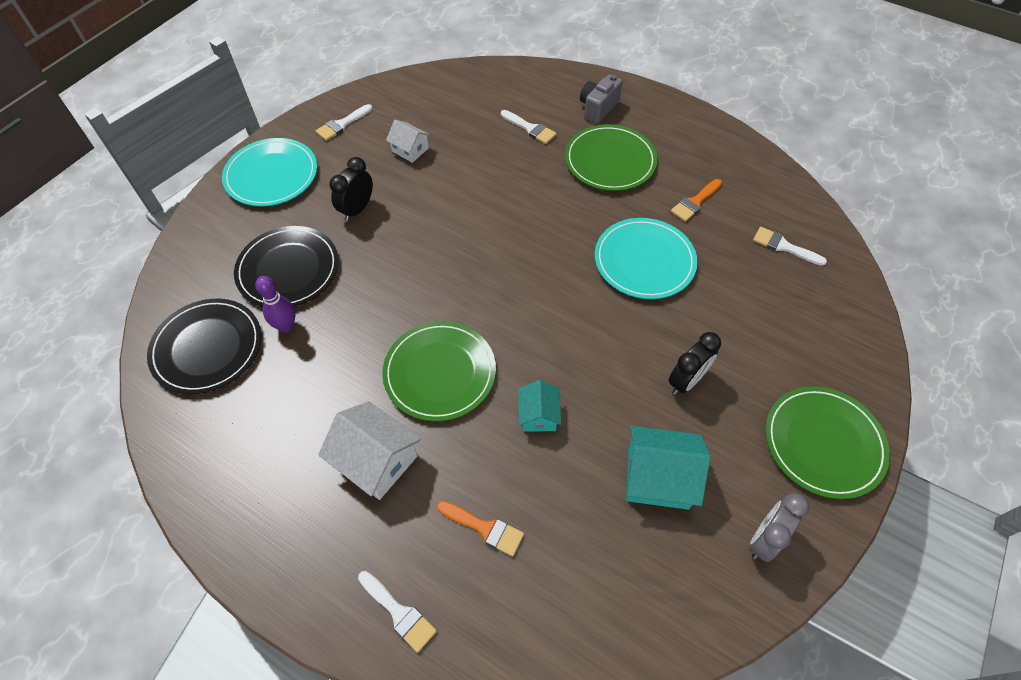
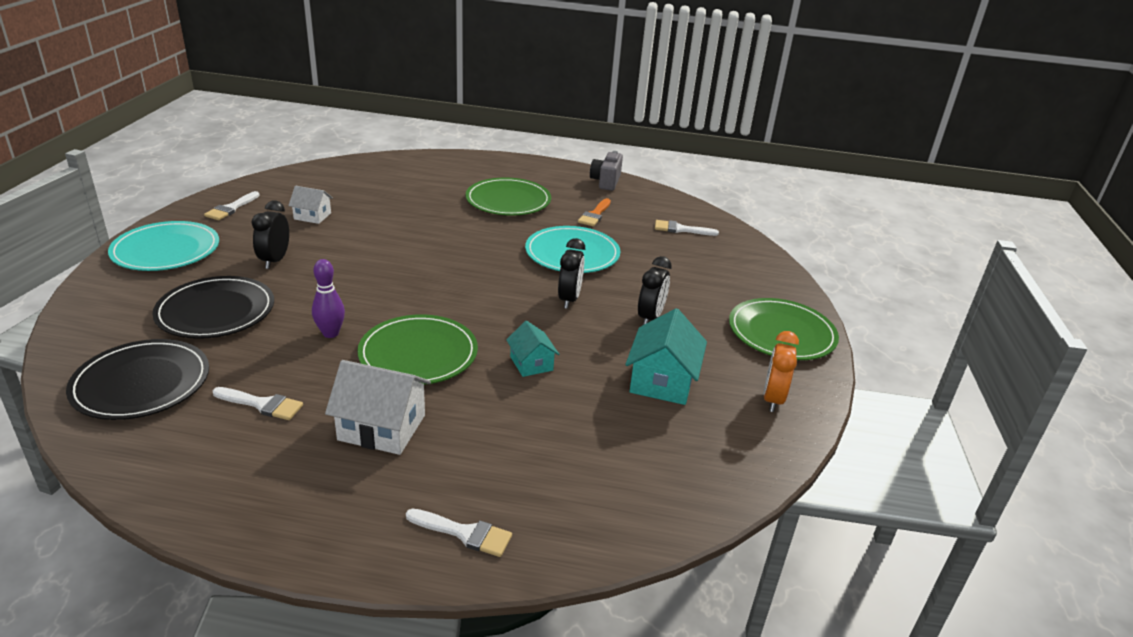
camera: 25 degrees left, 25 degrees down
(286, 326) = (232, 351): purple bowling pin -> purple bowling pin (330, 333)
(484, 528) = (521, 450): orange brush -> none
(530, 128) = (425, 190): white brush -> white brush (262, 404)
(598, 108) = (480, 172): grey camera -> grey camera (606, 182)
(613, 331) = (569, 299): none -> black clock
(658, 477) = (662, 381): turquoise house -> turquoise house turned 60 degrees counterclockwise
(764, 539) = (772, 399): grey clock -> orange clock

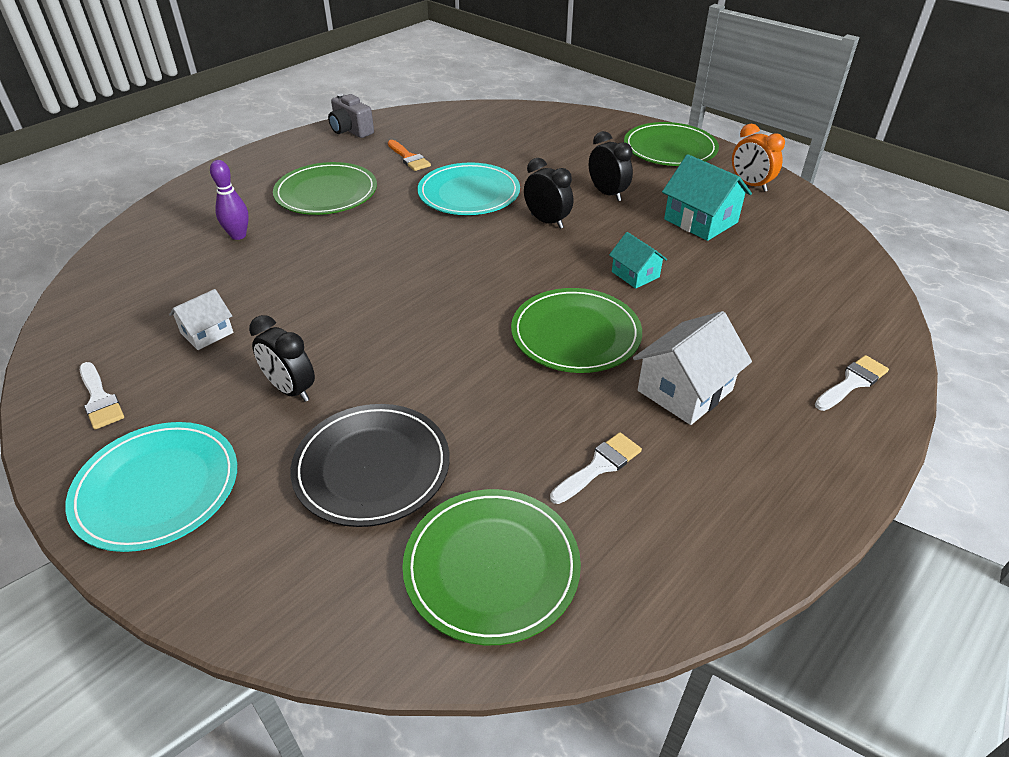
camera: 55 degrees left, 10 degrees up
(141, 383) = (491, 567): black plate -> green plate
(330, 333) = (494, 383): purple bowling pin -> purple bowling pin (238, 235)
(531, 363) = (635, 274): turquoise house -> turquoise house turned 45 degrees clockwise
(681, 229) = (479, 129): white brush -> none

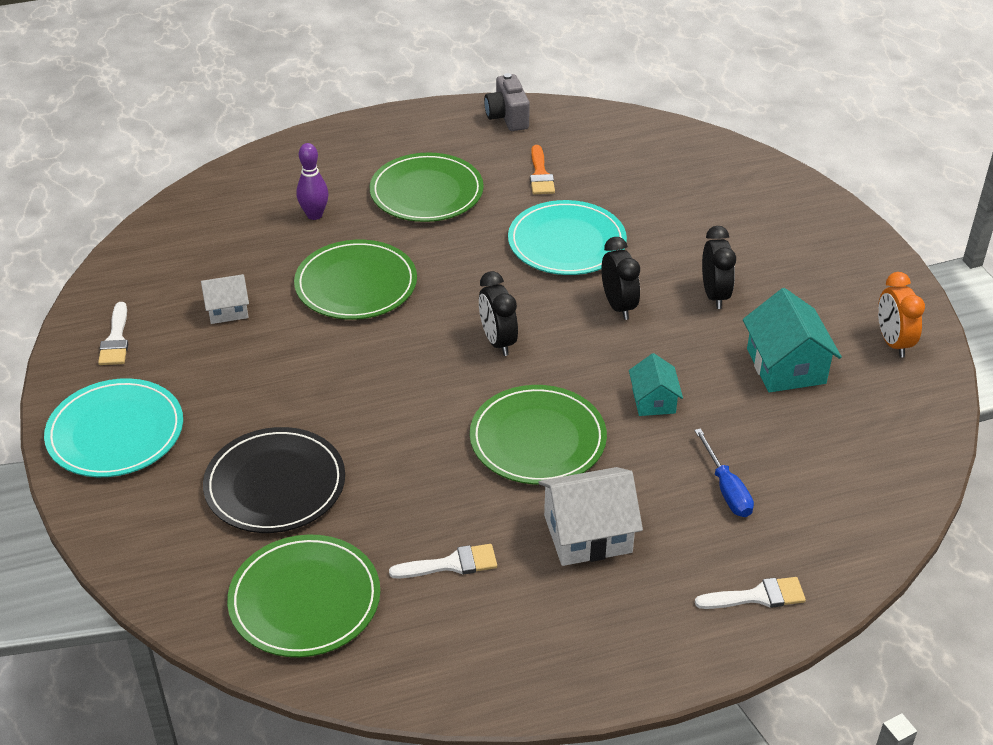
camera: 30 degrees right, 0 degrees up
(290, 390) = (259, 391): black clock -> black clock (497, 341)
(670, 148) = (846, 260): green plate -> green plate (356, 284)
(748, 314) = (726, 489): none -> blue screwdriver

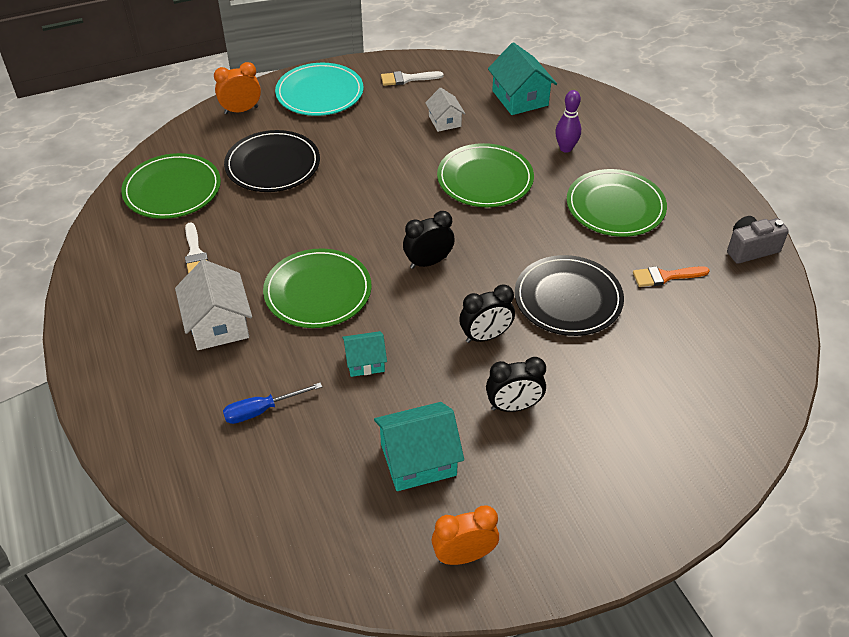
camera: 85 degrees right, 5 degrees up
(127, 524) = (241, 110): none -> orange clock
(200, 240) = (520, 98): none -> turquoise house
(567, 242) = (568, 299): turquoise plate -> black plate
(757, 596) = (145, 428): white brush -> none

